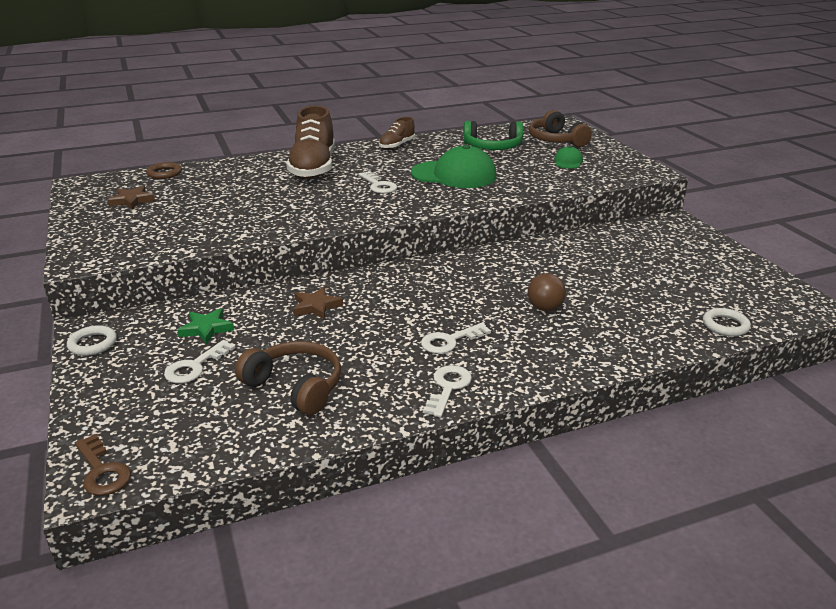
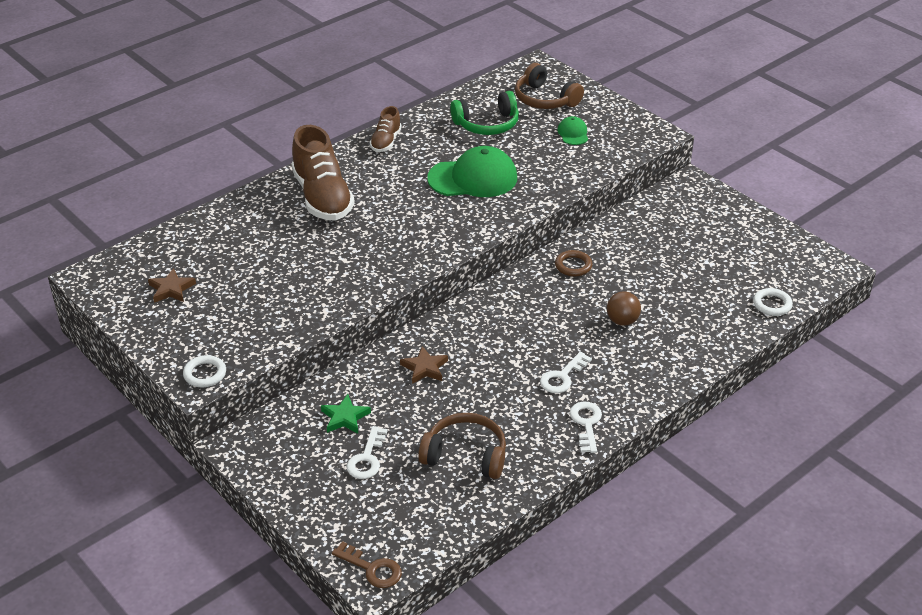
camera: 20 degrees left, 10 degrees up
(92, 344) = (255, 460): white ring -> white ring (205, 374)
(164, 173) = (168, 240): brown ring -> brown ring (573, 266)
(378, 185) = (408, 210): white key -> none

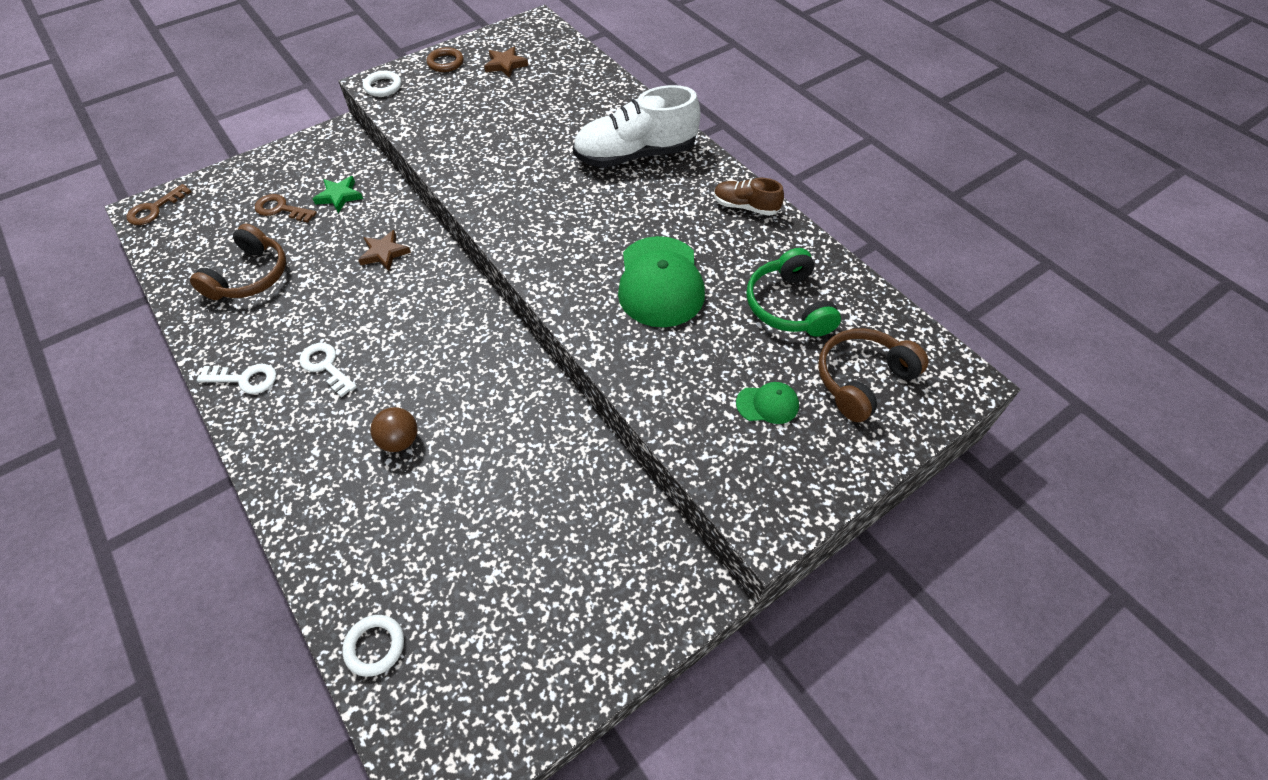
camera: 95 degrees right, 15 degrees up
(322, 197) = (635, 155): brown shoe -> white shoe
(367, 458) = (281, 209): white key -> brown key
(573, 266) = (520, 402): brown ring -> brown ring (445, 63)

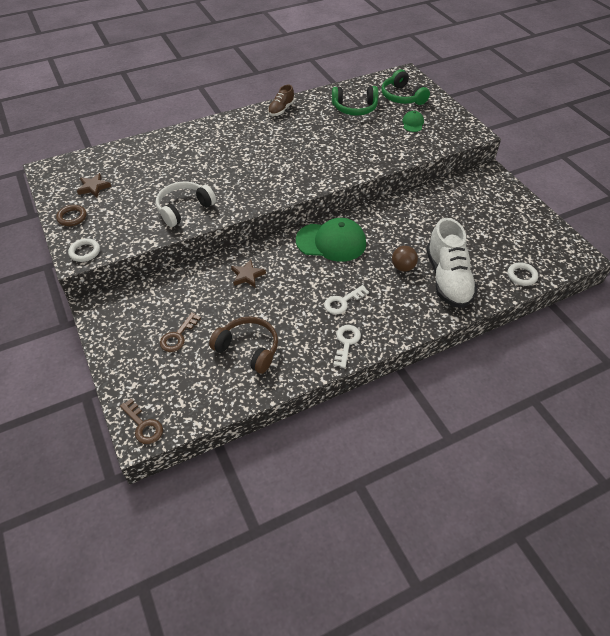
camera: 80 degrees left, 5 degrees down
(339, 196) = (177, 301): green star -> none
(469, 148) = (184, 209): none -> white headphones
(635, 155) = (222, 141): white shoe -> white shoe (448, 279)
(660, 282) = (329, 144): green cap -> green cap (331, 242)
(862, 379) = (402, 97): brown headphones -> green headphones

